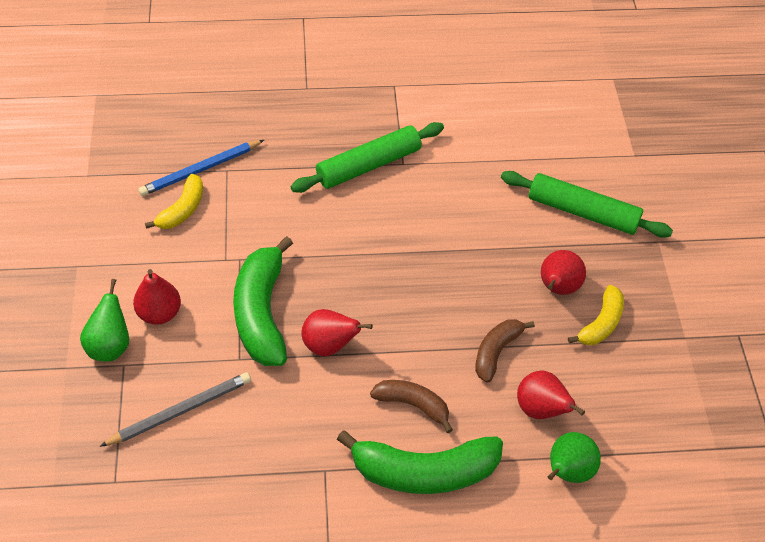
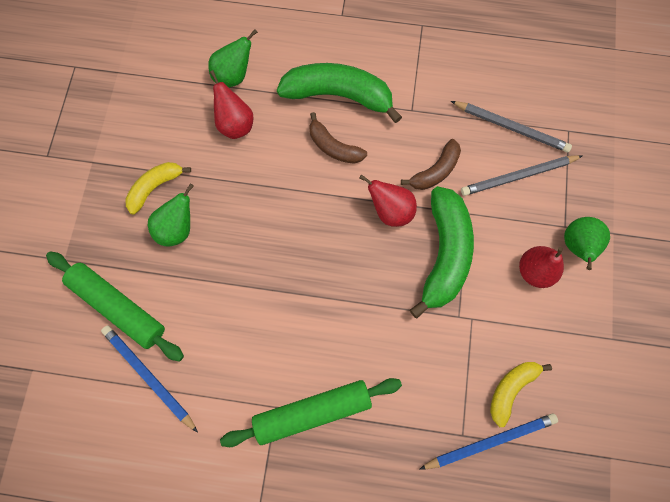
camera: 165 degrees left, 20 degrees up
(191, 471) = (511, 127): none -> grey pencil
(496, 352) = (253, 179): brown banana -> brown banana (435, 171)
(527, 166) = (148, 376): none -> blue pencil
(557, 288) = (177, 228): red pear -> green pear

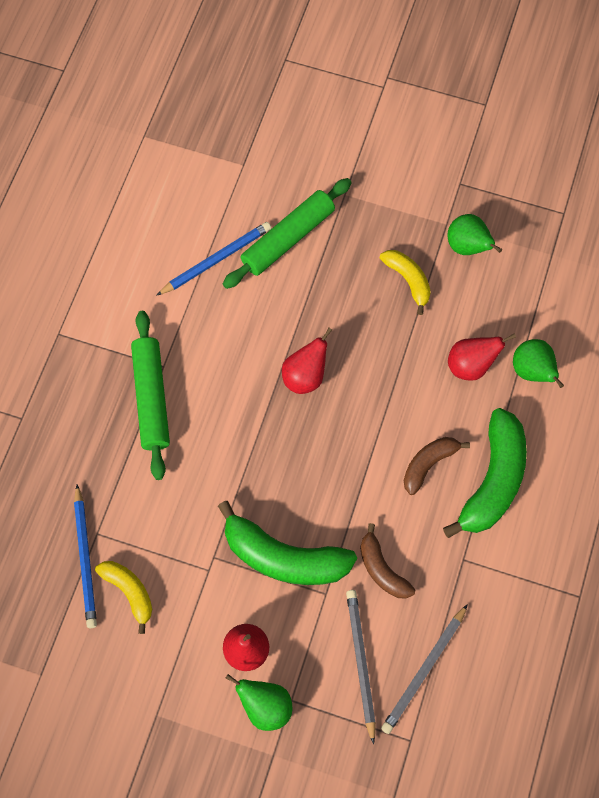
camera: 100 degrees right, 5 degrees down
(177, 228) = (359, 297): green pear -> green pear (468, 247)
(390, 211) = (342, 510): red pear -> red pear (305, 376)

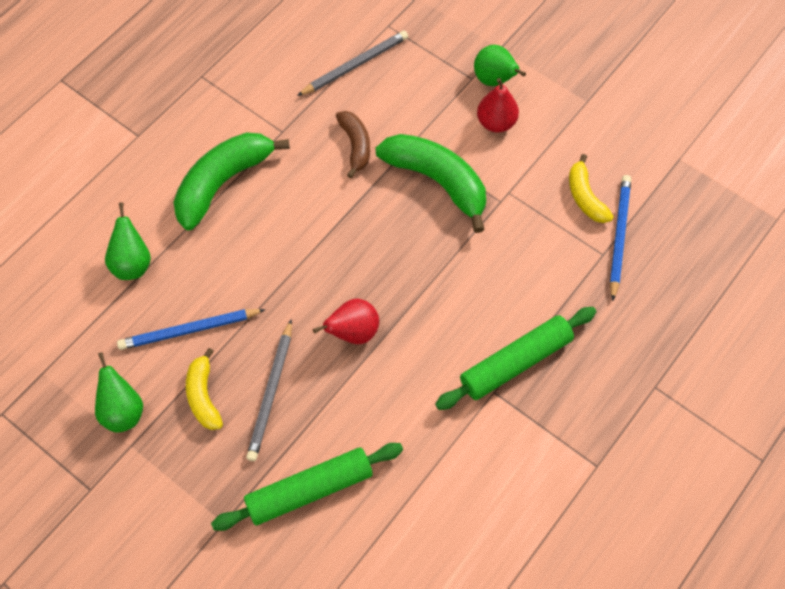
camera: 160 degrees left, 5 degrees down
(151, 398) = (515, 362): green rolling pin -> green rolling pin turned 45 degrees clockwise
(216, 260) = (398, 492): blue pencil -> blue pencil (189, 330)
(360, 662) = (404, 86): grey pencil -> grey pencil (271, 393)
(428, 464) = (273, 215): brown banana -> none
(471, 366) = (187, 288): red pear -> none

